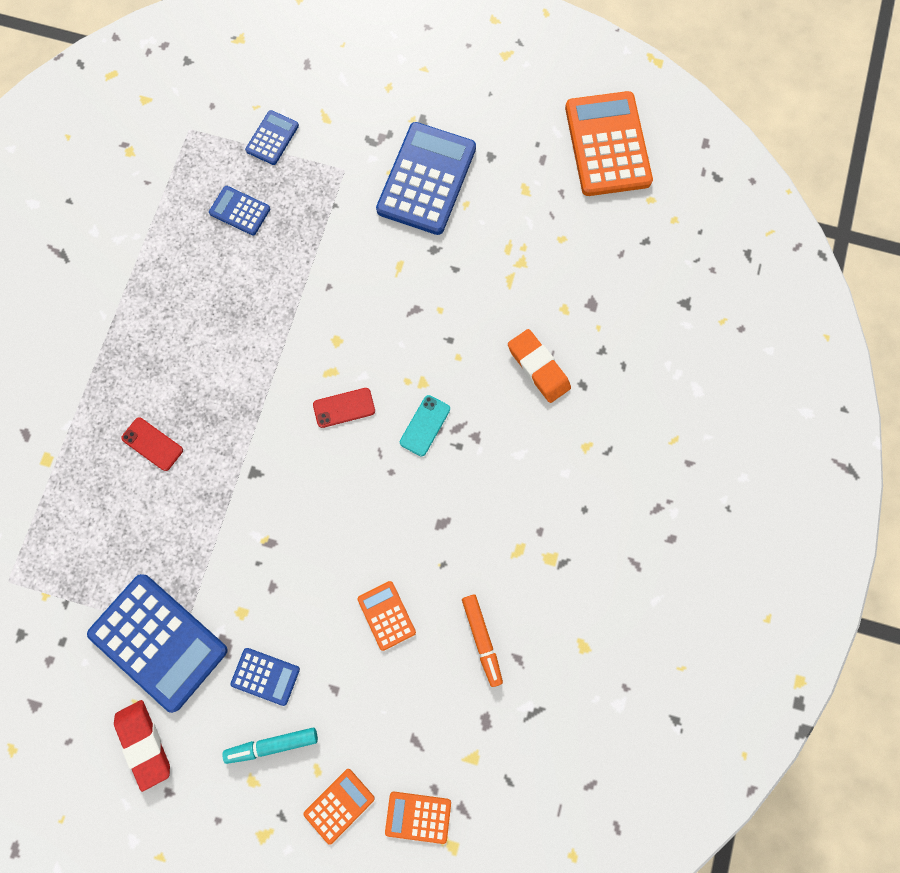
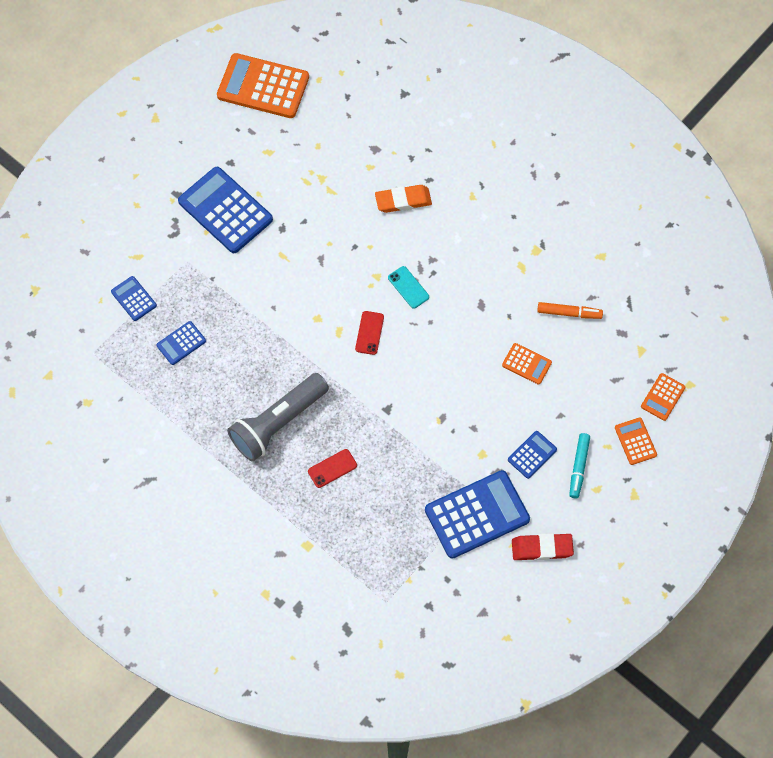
camera: 65 degrees left, 10 degrees down
(185, 358) = (278, 423): none -> grey flashlight
(386, 615) = (526, 364): orange calculator -> orange calculator turned 150 degrees counterclockwise

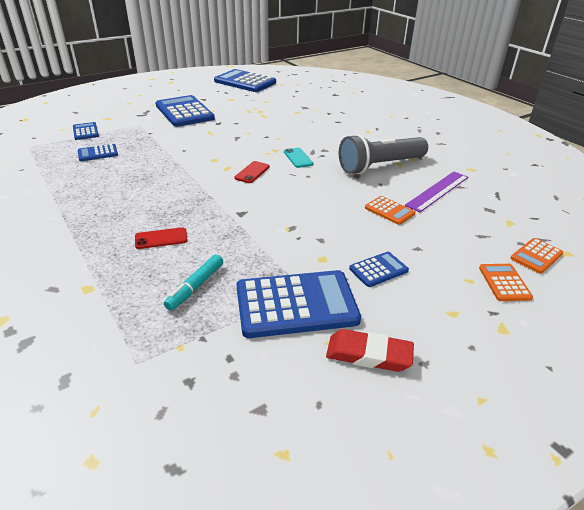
camera: 15 degrees right, 30 degrees down
(263, 86) = (245, 82): orange calculator -> blue calculator
(278, 423) = (135, 203): grey flashlight -> grey flashlight (380, 166)
(403, 201) = (314, 126): orange eraser -> none
(569, 313) = (437, 191): orange marker -> purple ruler
(578, 467) = (432, 290): turquoise marker -> turquoise marker (195, 287)

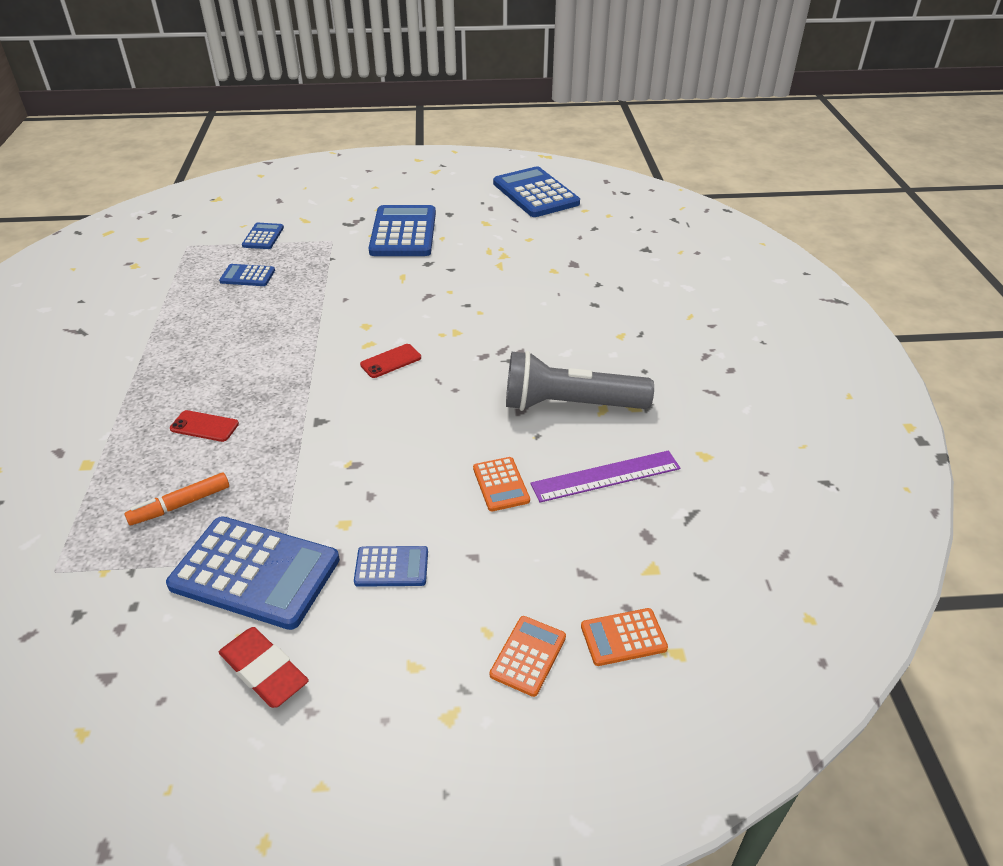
camera: 30 degrees right, 5 degrees up
(195, 287) = (180, 505): turquoise marker -> orange marker
(298, 158) = (472, 355): turquoise phone -> none

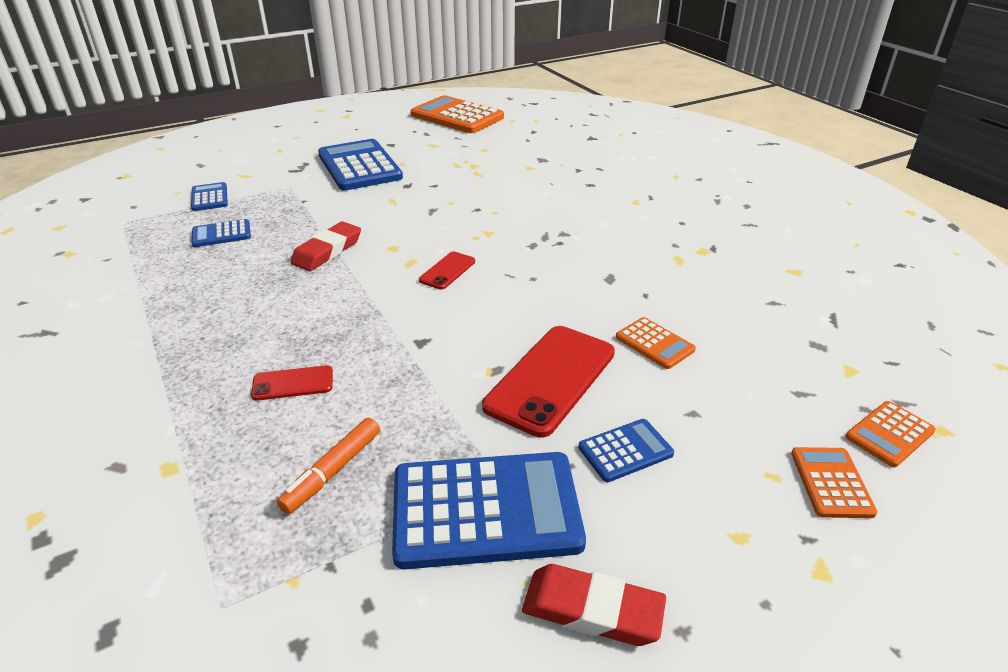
camera: 25 degrees left, 5 degrees down
(313, 314) = (327, 251): none -> red eraser
(388, 487) = (550, 379): none -> red phone
(535, 193) = (457, 116): blue calculator -> orange calculator
(570, 405) = (648, 263): grey flashlight -> none
(606, 476) = (736, 309): purple ruler -> none

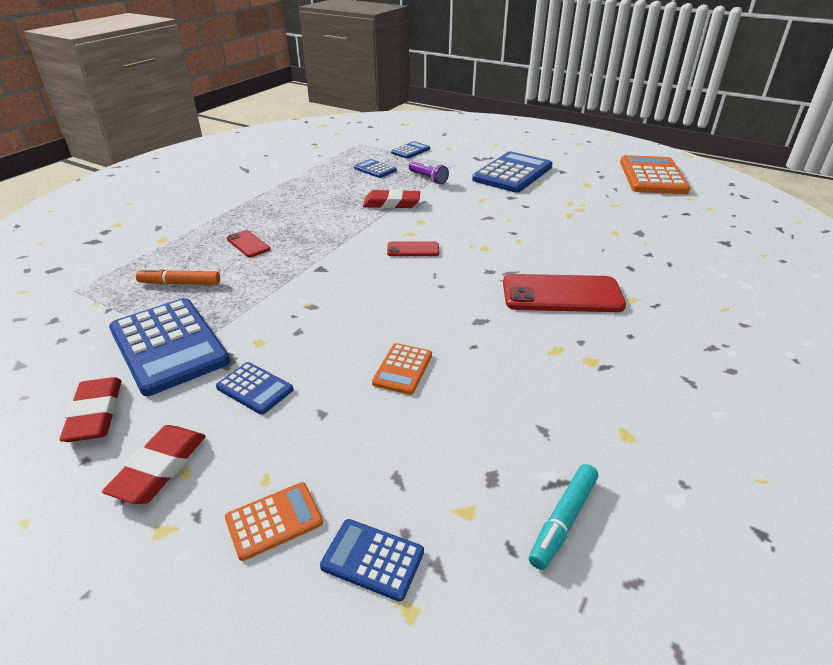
camera: 60 degrees right, 0 degrees up
(300, 211) = (428, 178): none -> purple flashlight
(550, 379) = (316, 331): red phone -> red phone (562, 294)
(725, 558) = (159, 468): none -> red eraser
(871, 330) = (563, 520): none -> turquoise marker
(889, 434) = (372, 559): orange calculator -> blue calculator

